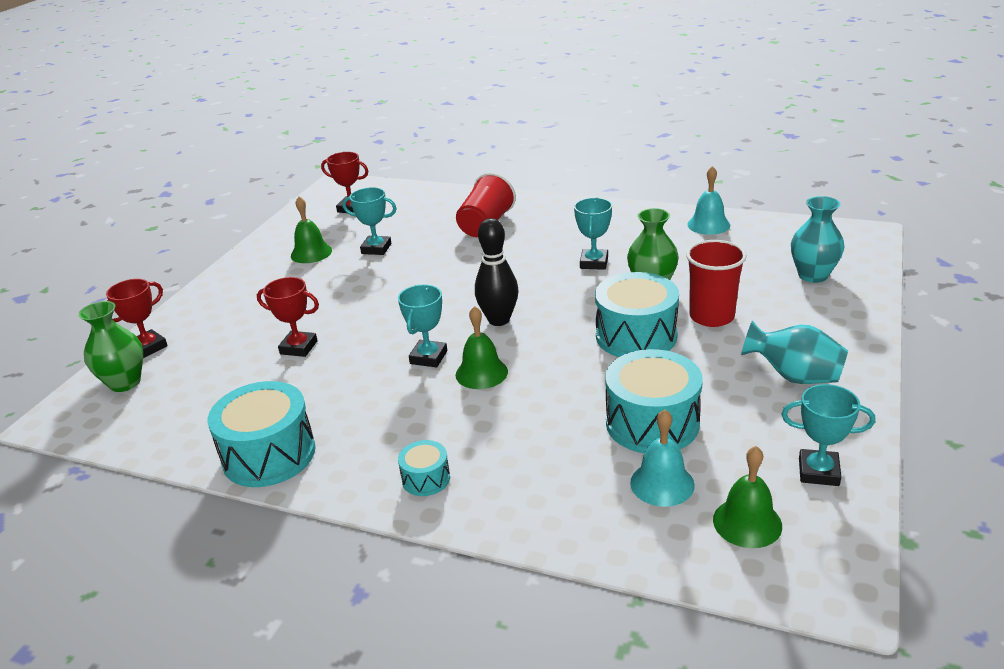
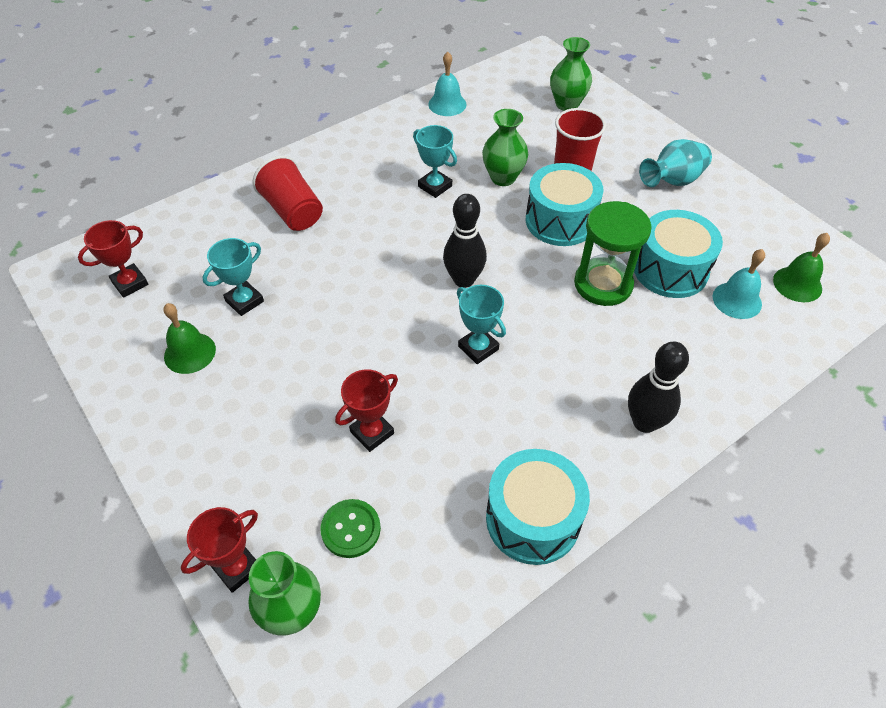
camera: 60 degrees left, 20 degrees up
(148, 347) = (237, 568): red trophy -> red trophy turned 60 degrees clockwise
(205, 376) = (351, 529): none -> green button
(426, 479) = (644, 422): turquoise drum -> black bowling pin
(481, 373) = (531, 326): green bell -> none
(580, 390) = (603, 284): none -> green hourglass
(813, 275) = (567, 104): turquoise vase -> green vase
(818, 472) = (771, 228): turquoise trophy -> none

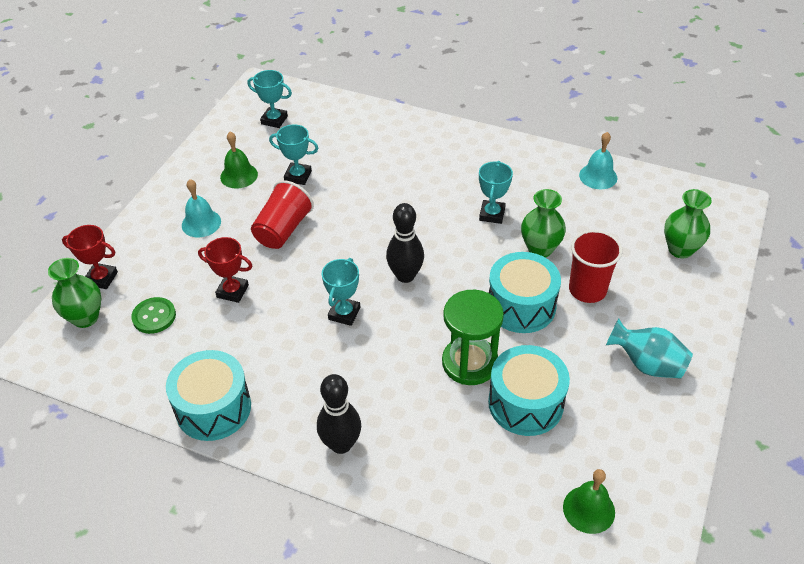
camera: 60 degrees right, 5 degrees down
(130, 283) = (274, 120): red trophy -> turquoise trophy
(293, 211) = (397, 155): red cup -> red cup (283, 230)
(737, 300) = (527, 466): turquoise bell -> turquoise bell (201, 223)

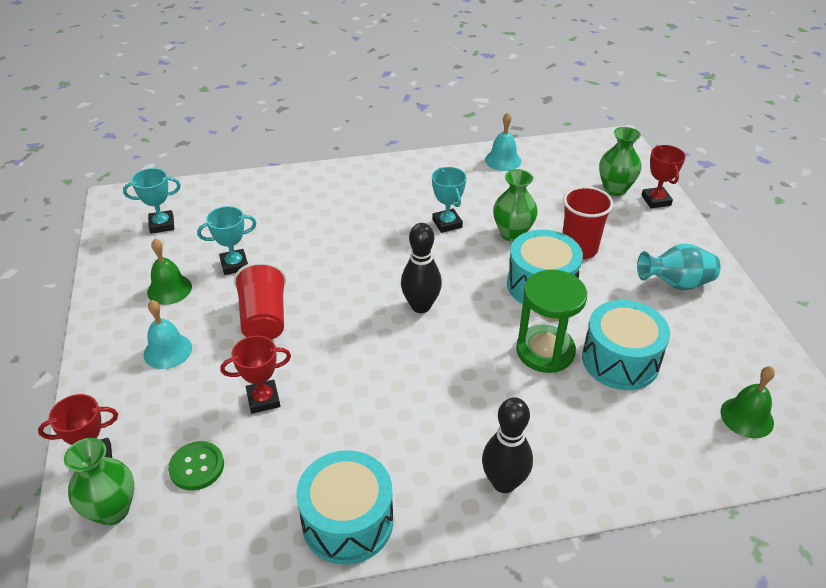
camera: 35 degrees left, 5 degrees down
(344, 313) = (395, 365): turquoise trophy -> none
(711, 278) = (656, 200): none -> red trophy

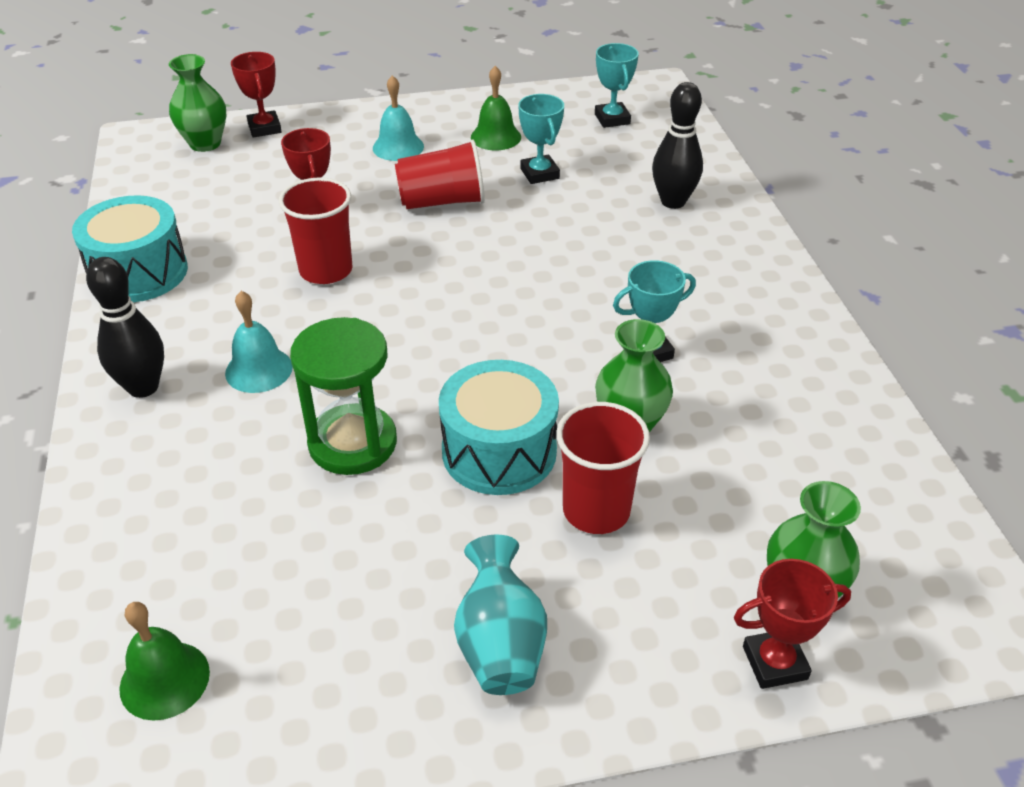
camera: 90 degrees right, 0 degrees up
(197, 467) = (238, 180): green button -> none
(354, 383) = (326, 270): none -> red cup
(421, 306) = (457, 323): black bowling pin -> black bowling pin (673, 202)
(503, 160) = (854, 427): turquoise bell -> turquoise bell (259, 370)
(620, 360) = (320, 529): turquoise drum -> none

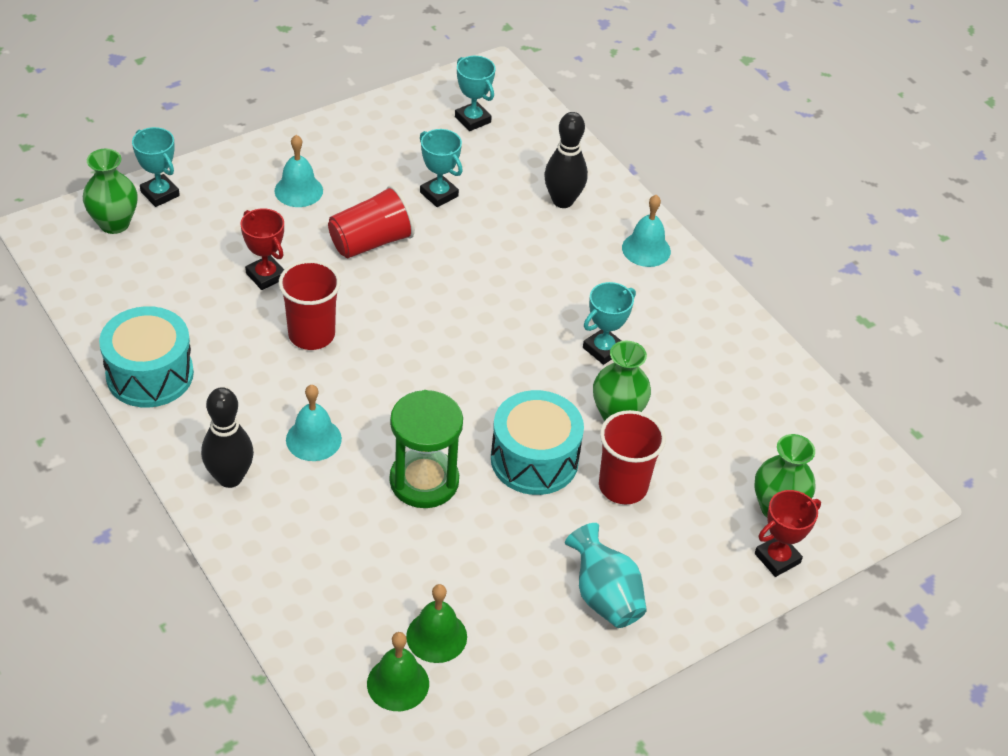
camera: 25 degrees left, 5 degrees up
(264, 128) = (160, 194): red trophy -> turquoise trophy
(495, 137) = (380, 161): green bell -> green bell (436, 636)
(749, 263) = (646, 249): none -> turquoise bell

